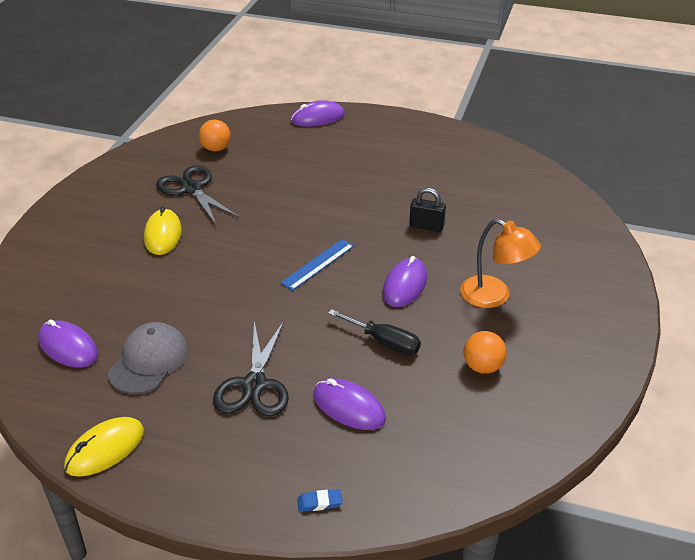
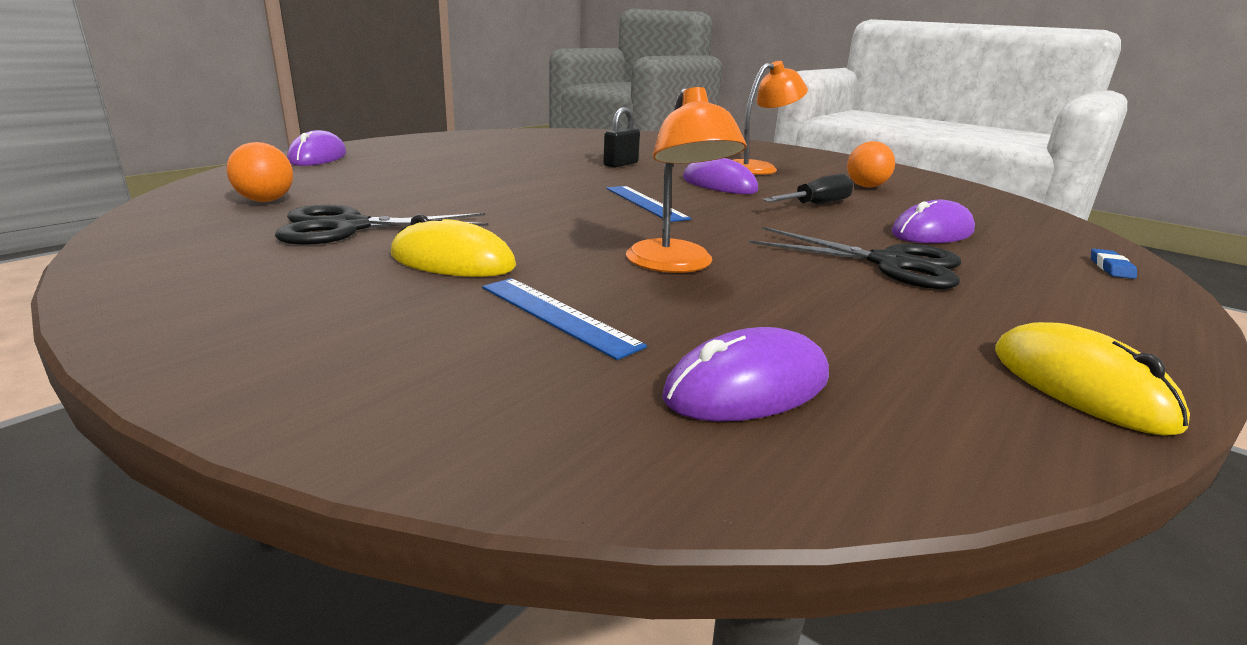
camera: 70 degrees left, 15 degrees down
(114, 283) = (558, 315): none -> blue ruler
(149, 361) = (820, 318): grey cap -> none
(199, 302) = (676, 265): none -> orange lamp

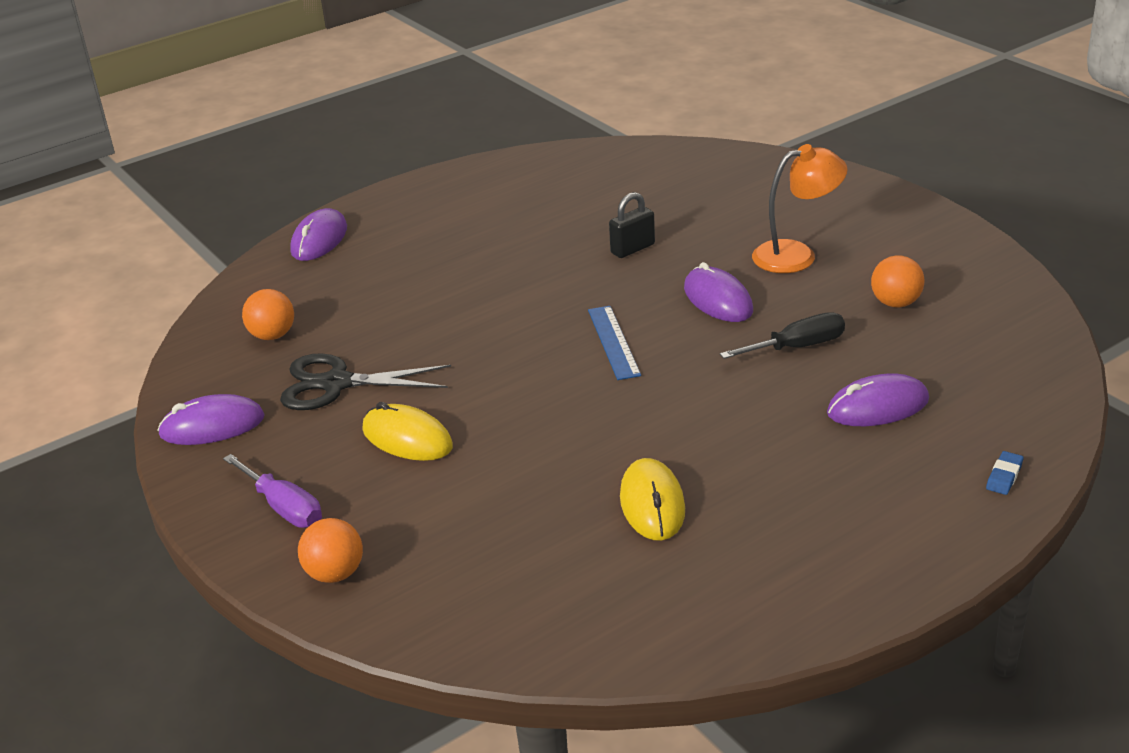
camera: 20 degrees right, 10 degrees up
(279, 324) = (284, 507): none -> purple screwdriver
(378, 393) = (335, 574): none -> orange ball
(558, 315) = (462, 511): blue ruler -> none
(676, 265) = (583, 452): orange lamp -> none
(747, 387) = (553, 590): purple mouse -> purple mouse (212, 426)
(890, 264) = (780, 459): black scissors -> none
(1079, 386) = (784, 612): yellow mouse -> yellow mouse (652, 504)

